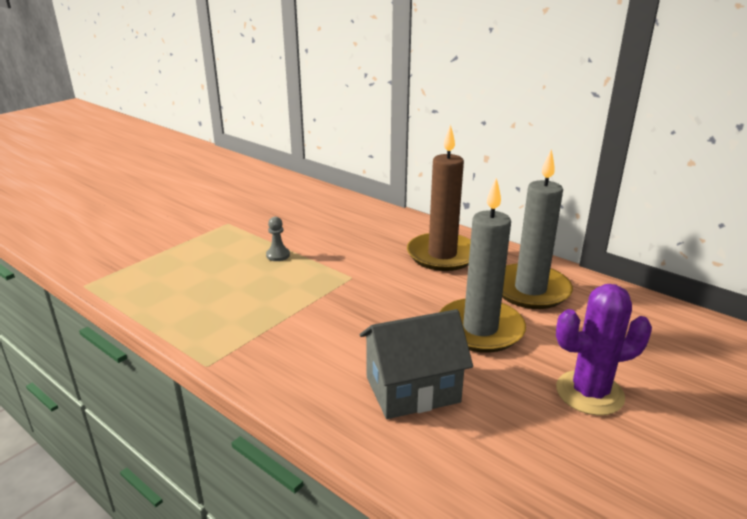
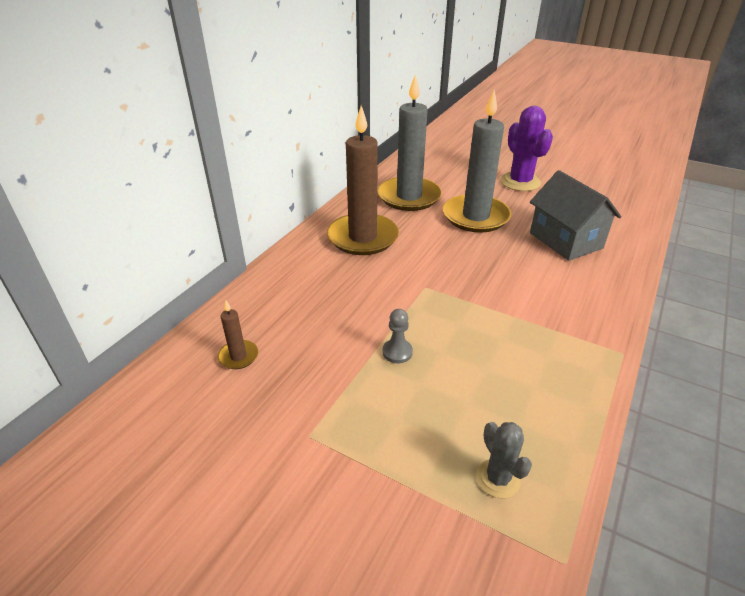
camera: 100 degrees left, 10 degrees up
(149, 275) = (498, 478): none -> grey cactus
(306, 205) = (238, 356): none -> brown candle

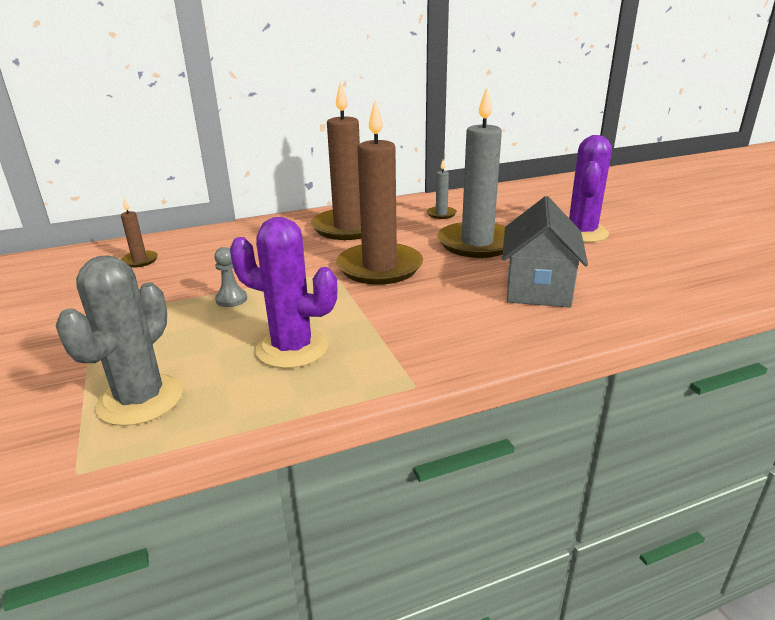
camera: 40 degrees right, 10 degrees down
(409, 197) = (441, 214): grey candle -> grey candle, size x0.43
(450, 267) = (379, 267): none -> brown candle
(498, 478) = (140, 400): grey cactus -> grey cactus, size x1.75
(515, 369) = (292, 348): none -> purple cactus

